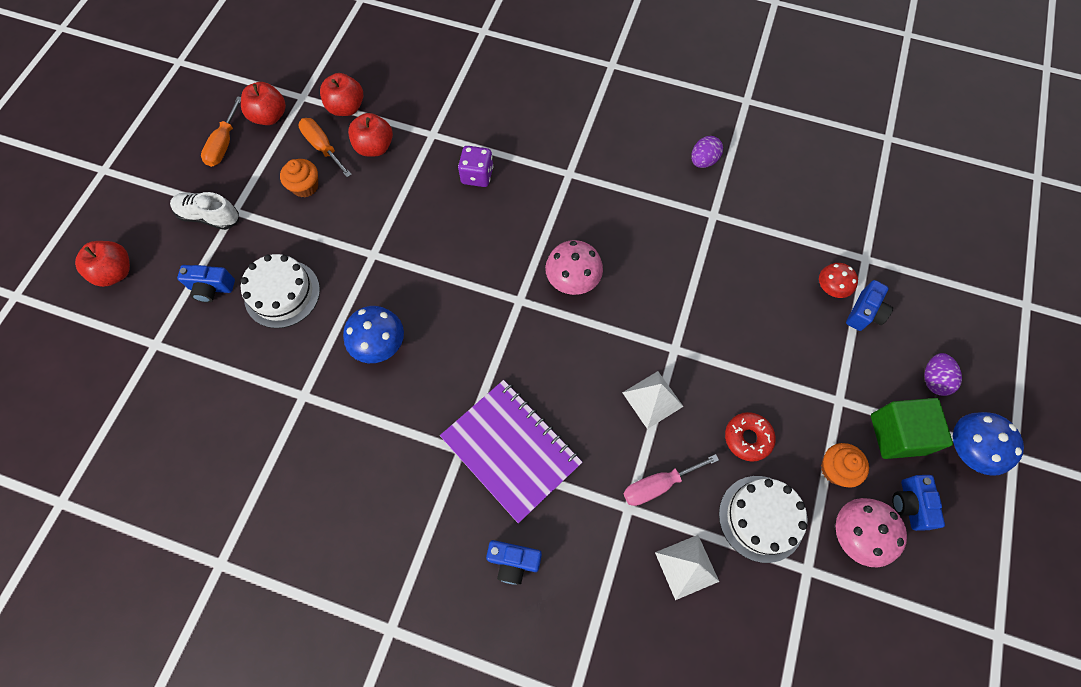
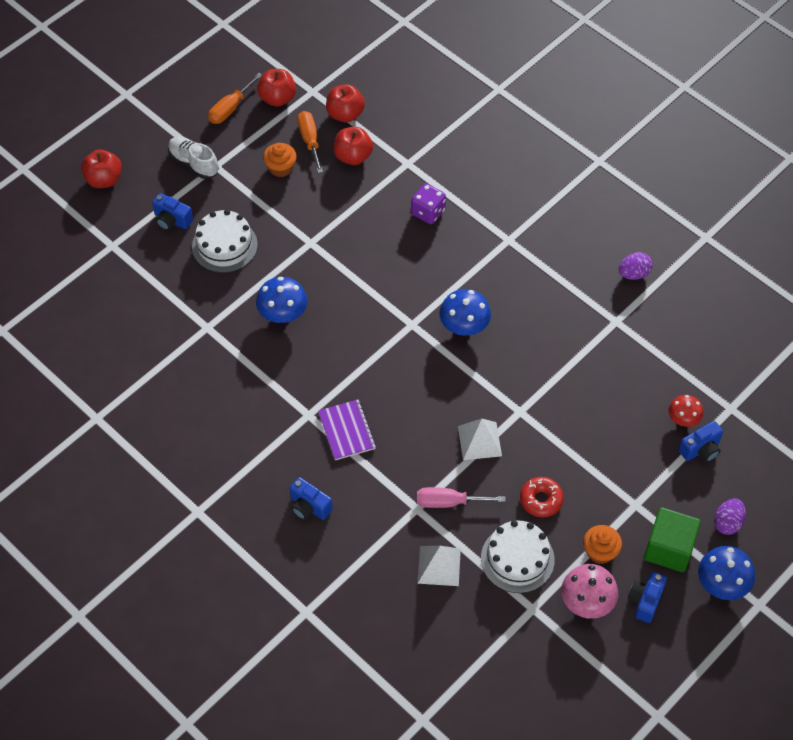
camera: 25 degrees right, 10 degrees down
(511, 450) = (347, 431): purple notebook -> purple notebook, size x0.58
(573, 280) = (464, 326): pink mushroom -> blue mushroom

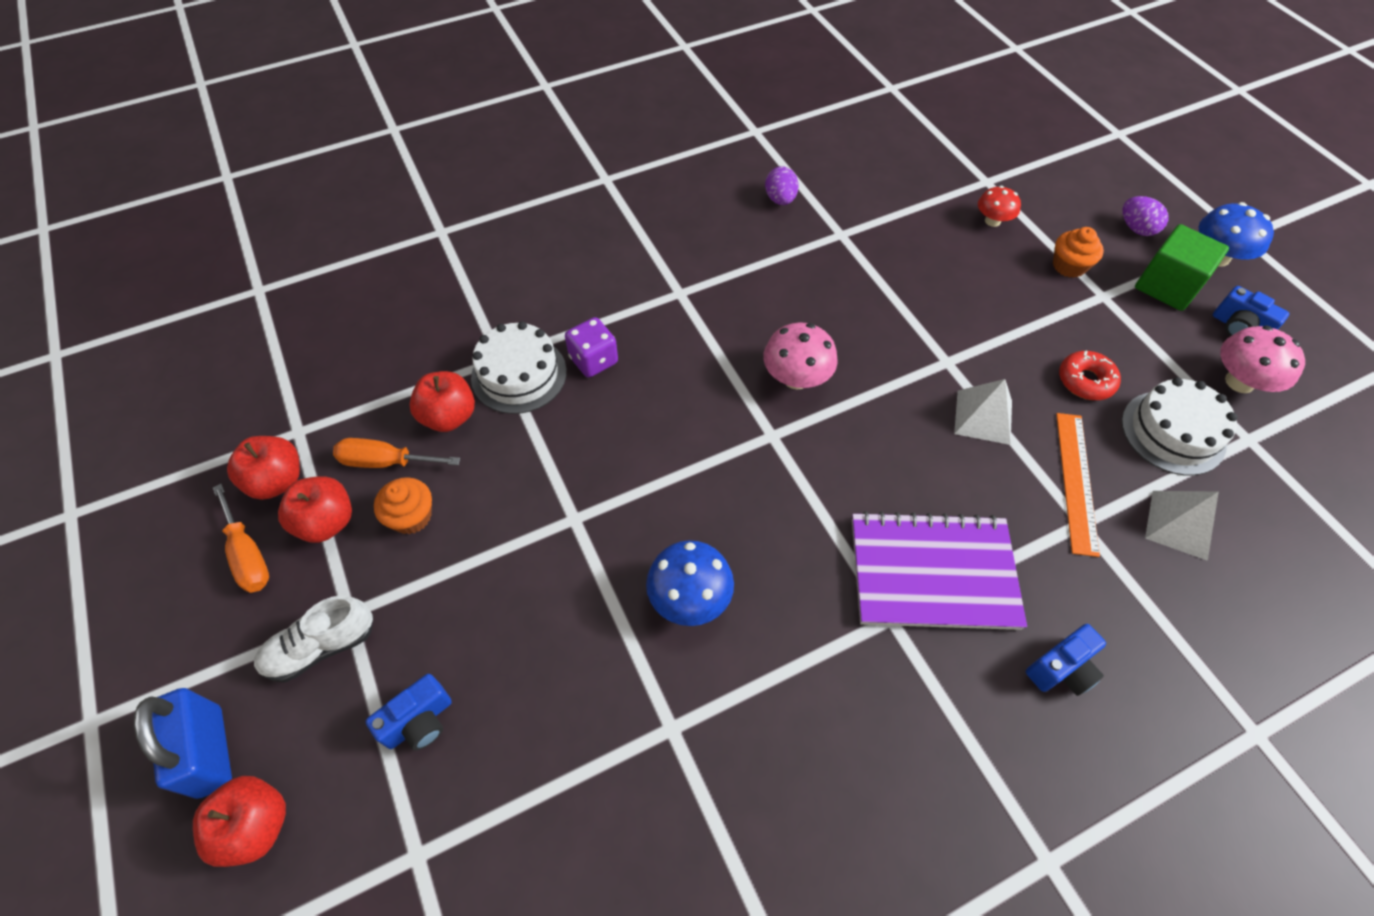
camera: 70 degrees left, 0 degrees up
(129, 146) = (210, 751): none -> blue padlock
(224, 245) = (517, 647): white cake -> white cake (519, 374)
(345, 114) = (368, 403): red apple -> red apple (327, 522)
(347, 431) = (932, 573): purple notebook -> purple notebook, size x1.73
(448, 502) = (1076, 481): pink screwdriver -> orange ruler
(464, 326) = (796, 378): blue mushroom -> pink mushroom
(600, 551) = (1166, 347): orange cupcake -> orange cupcake (1069, 266)
(701, 449) = (1036, 220): blue camera -> none

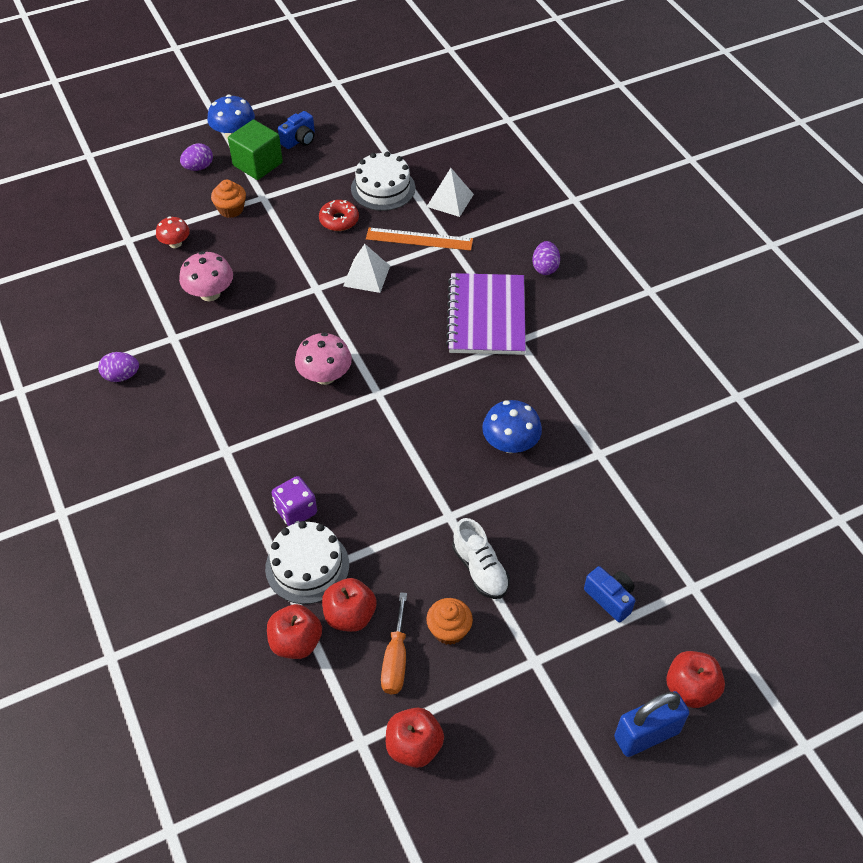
camera: 90 degrees left, 5 degrees down
(248, 554) = (487, 752): orange screwdriver -> none
(321, 647) = (562, 675): white shoe -> white shoe (480, 569)
(327, 522) = (455, 695): red apple -> red apple (296, 642)
(1061, 669) = (545, 268): blue camera -> purple egg
(1239, 382) = (344, 150): pink mushroom -> pink mushroom (210, 293)

